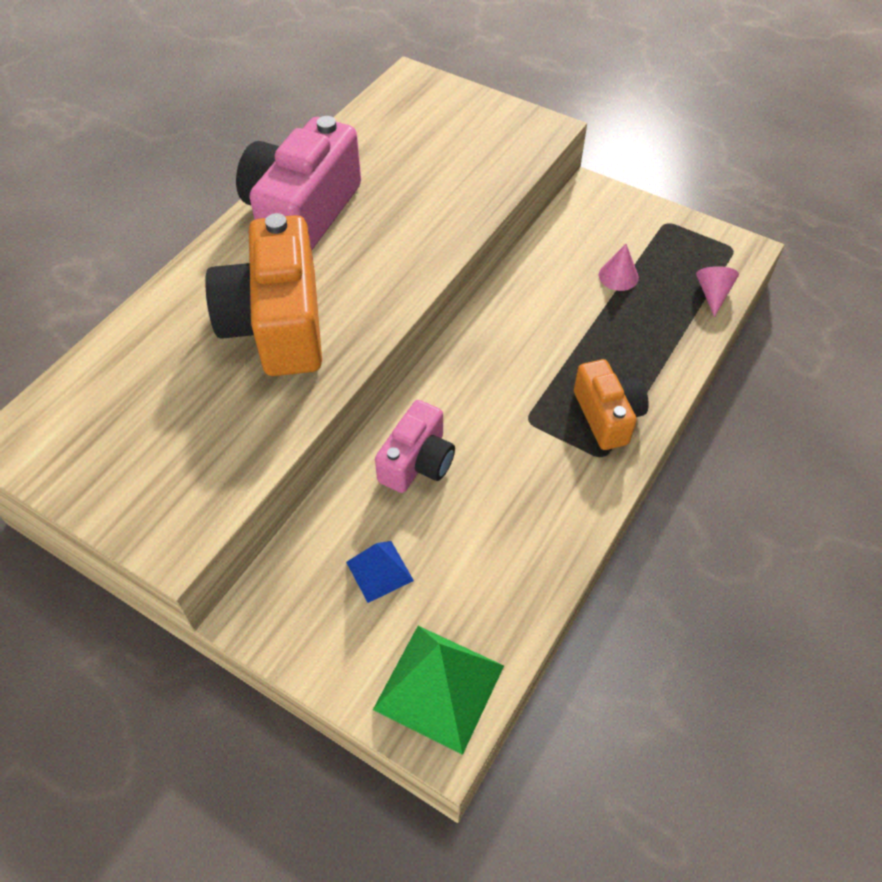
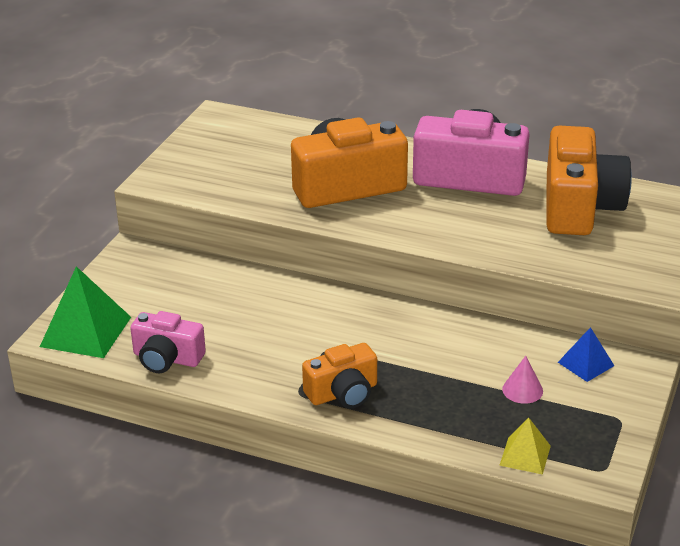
camera: 80 degrees right, 20 degrees down
(379, 571) = (171, 295): blue pyramid -> blue pyramid (585, 364)
(394, 147) = (579, 207): none -> orange camera
(417, 462) = (270, 299): pink camera -> pink camera (167, 358)
(713, 294) = (525, 455): pink cone -> yellow pyramid

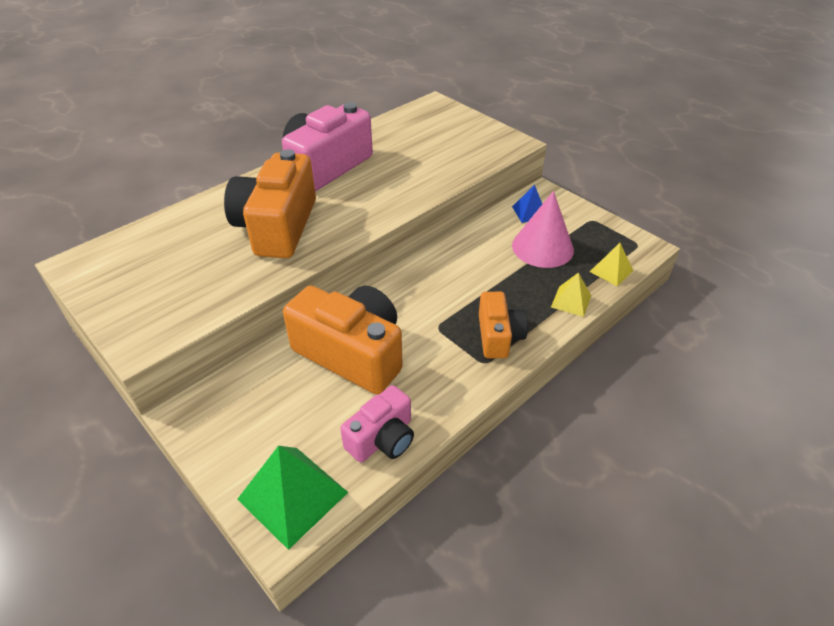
camera: 65 degrees left, 10 degrees up
(440, 433) = (571, 301): none -> yellow pyramid
(522, 390) = (542, 247): pink cone -> pink cone, size x2.05
(579, 207) = (405, 139): orange camera -> orange camera (352, 353)

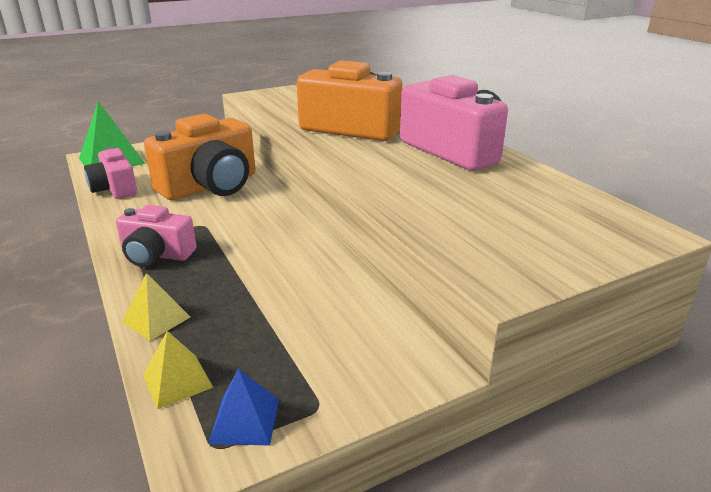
camera: 105 degrees right, 15 degrees down
(498, 336) = (156, 255): orange camera -> pink camera
(530, 212) = (372, 335): blue pyramid -> blue pyramid (245, 420)
(542, 247) = (279, 325): pink cone -> none

